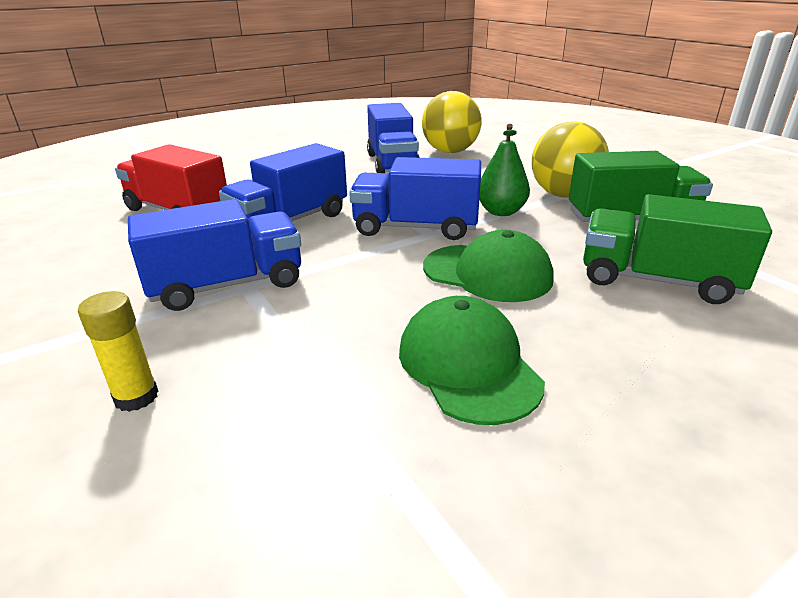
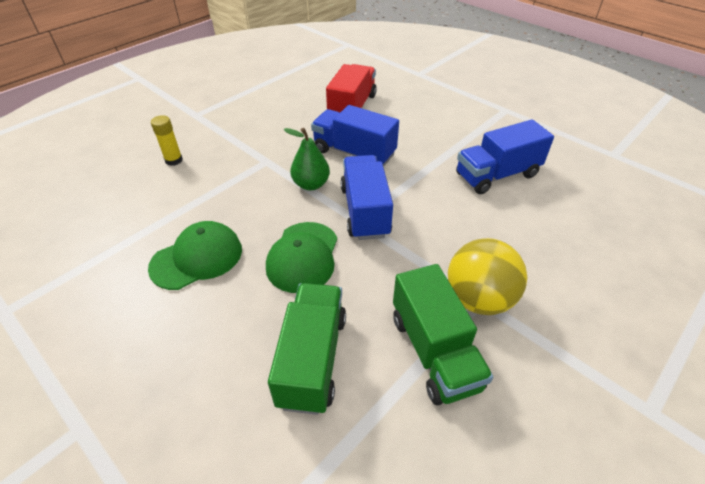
camera: 75 degrees right, 15 degrees up
(227, 285) = (266, 154): blue truck -> none
(450, 151) = (558, 206): yellow ball -> none
(501, 212) = (415, 256): green pear -> green pear (311, 184)

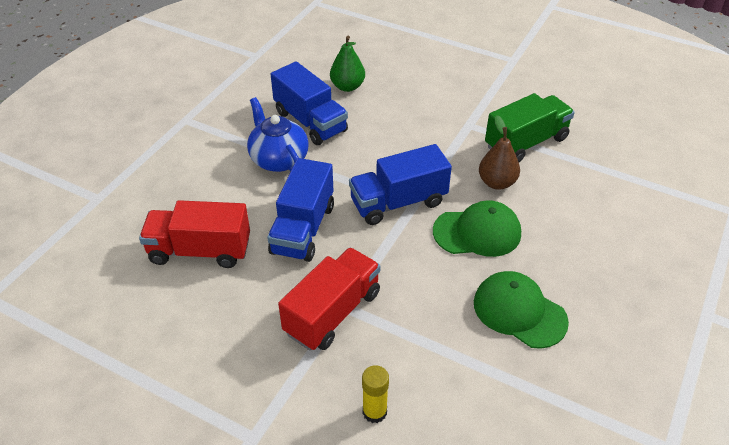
camera: 105 degrees left, 0 degrees up
(264, 155) = (332, 313): none -> red truck
(311, 184) = (373, 253): green pear -> green pear (347, 86)
(312, 359) = (570, 201): green truck -> none
(368, 295) = (497, 182): none -> brown pear
(444, 150) = (278, 159): none -> blue teapot
(478, 299) = (468, 125): yellow ball -> none

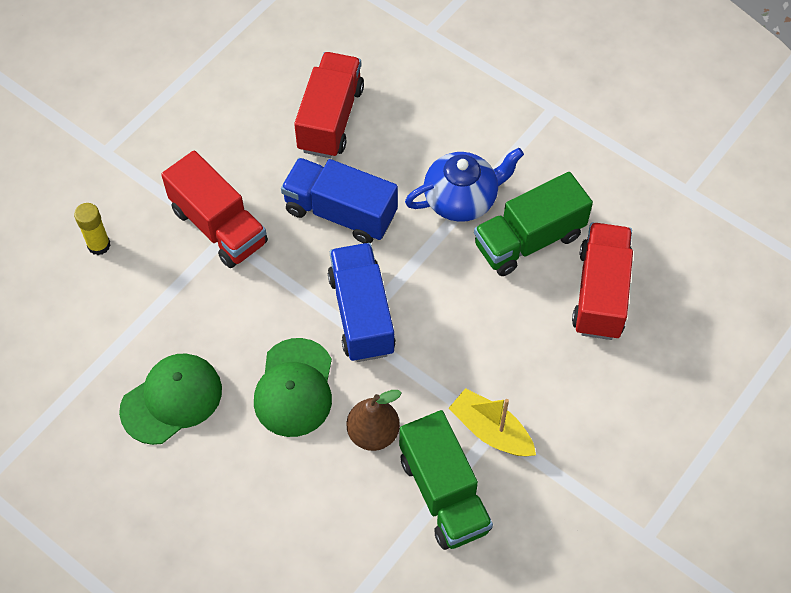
camera: 100 degrees right, 15 degrees up
(310, 122) = (529, 240): blue truck -> green truck
(347, 86) = (600, 293): green pear -> red truck
(470, 126) = (491, 431): none -> yellow boat

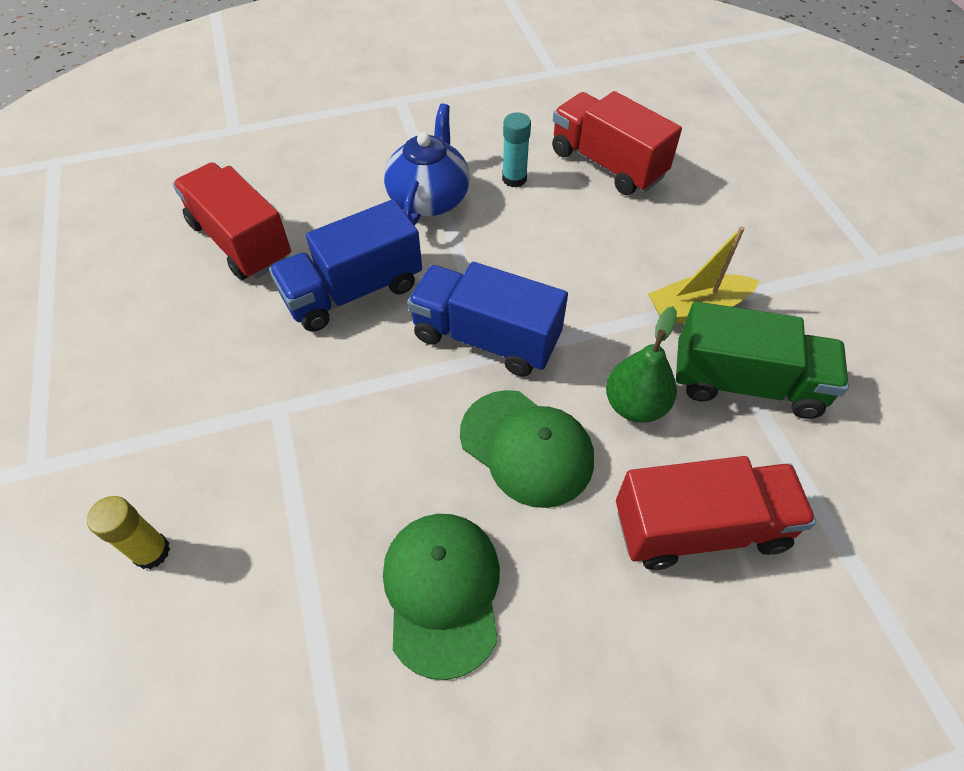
camera: 55 degrees left, 5 degrees down
(219, 226) = (260, 406): red truck -> red truck (700, 528)
(373, 433) = (635, 405): brown pear -> green pear
(529, 240) = (514, 179): green truck -> turquoise glue stick

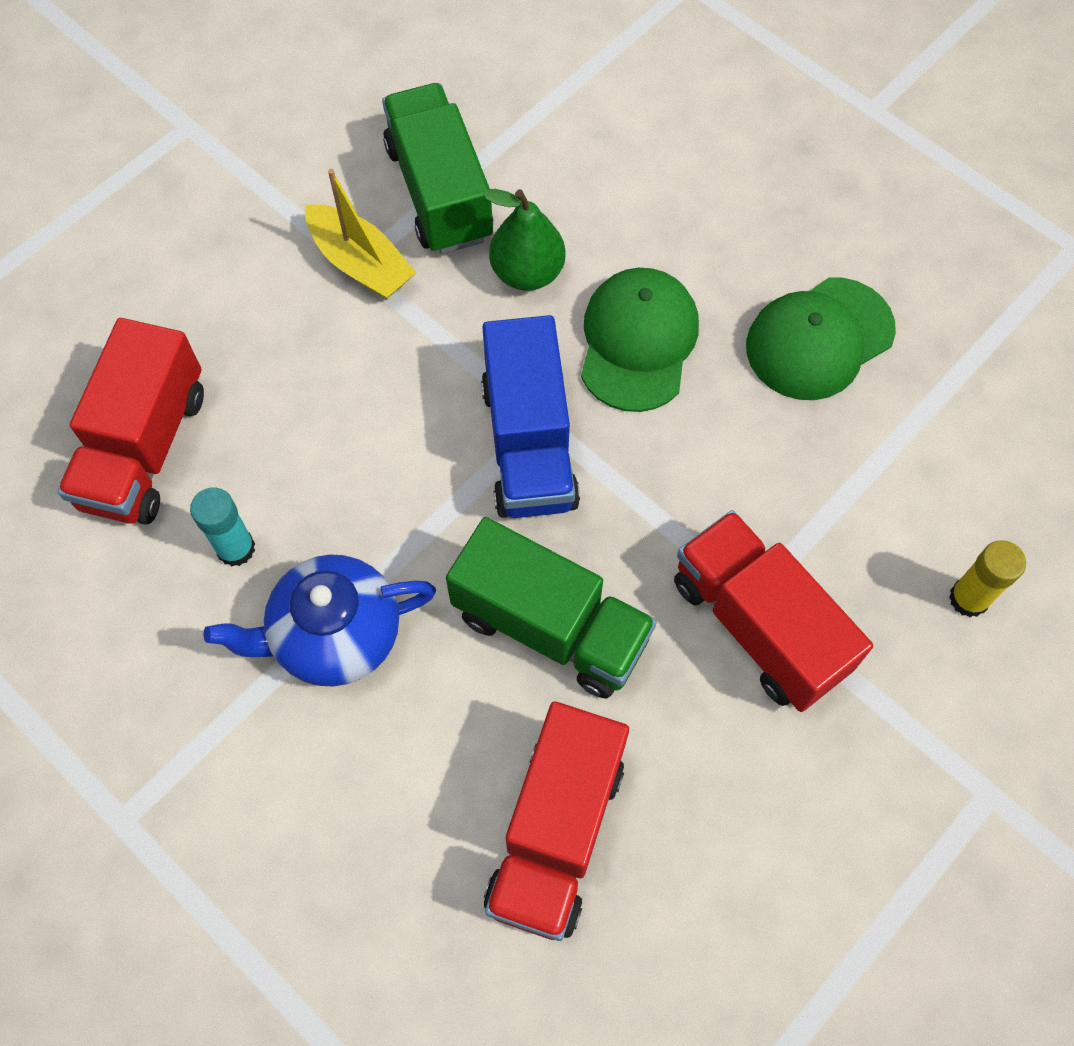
camera: 120 degrees left, 10 degrees up
(353, 291) = (550, 626): blue truck -> green truck
(700, 528) = (625, 181): red truck -> red truck (758, 625)

